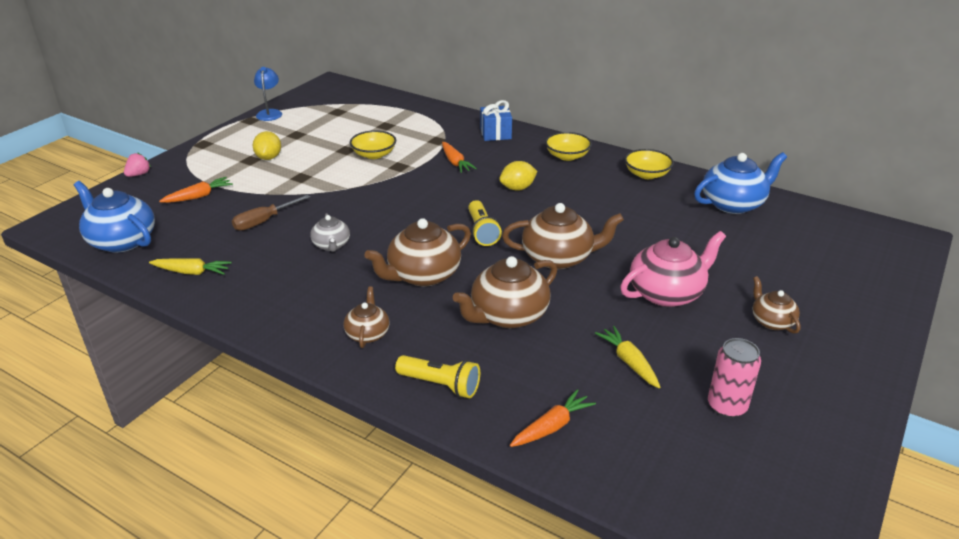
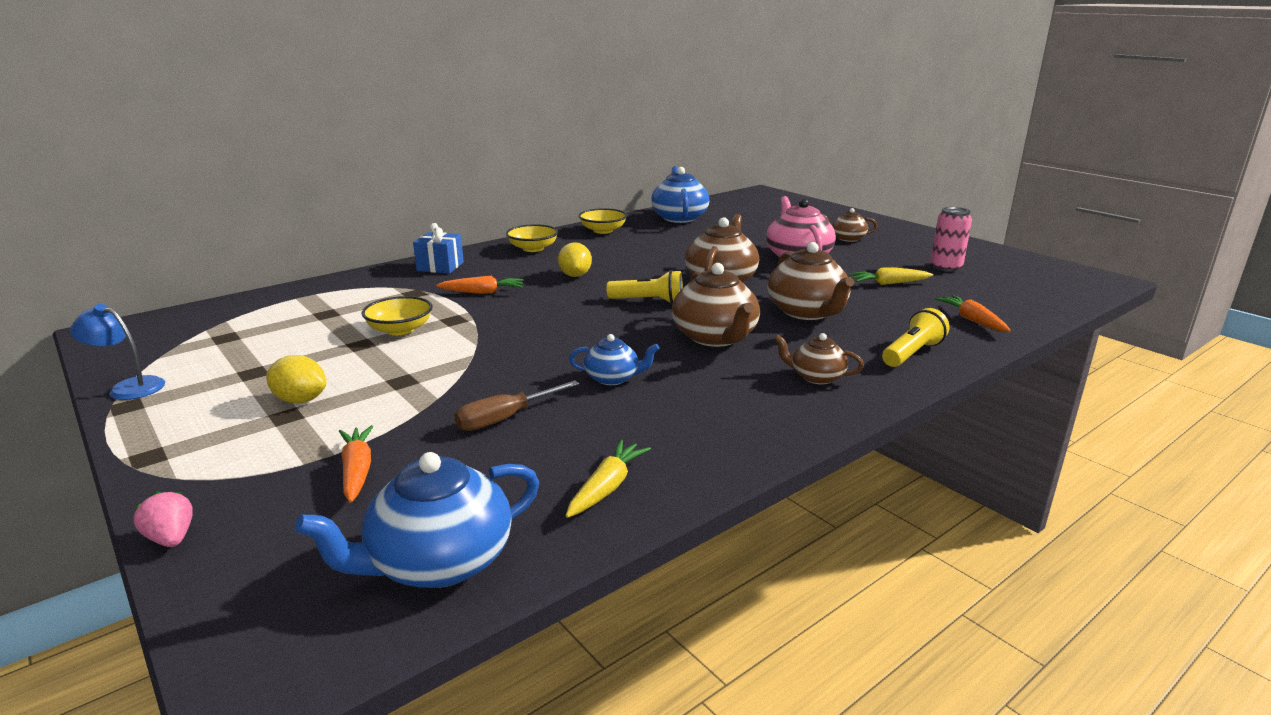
camera: 70 degrees left, 10 degrees down
(264, 221) = (505, 419): brown screwdriver -> brown screwdriver turned 75 degrees clockwise
(331, 245) = (613, 378): grey teapot -> blue teapot

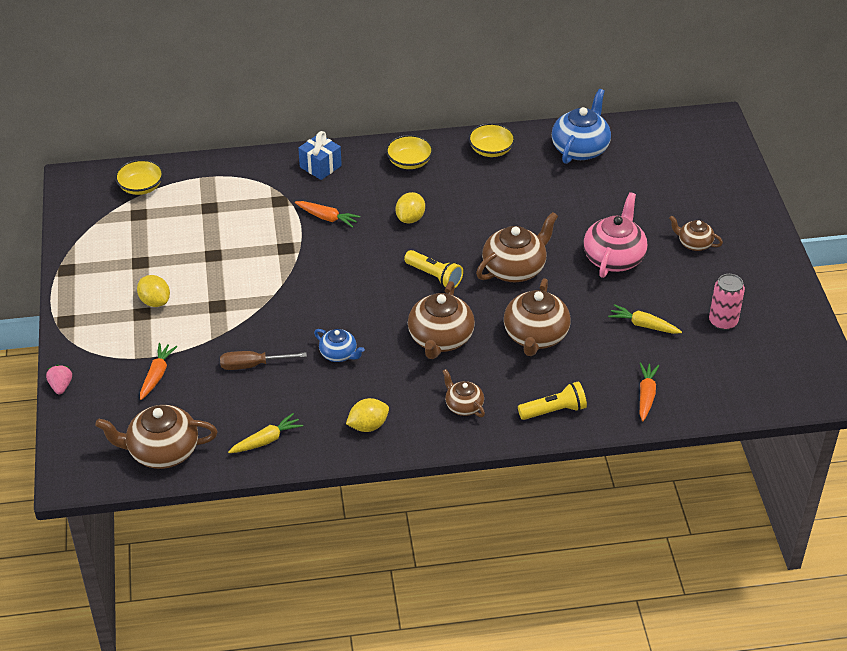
camera: 30 degrees right, 20 degrees up
(129, 387) = (72, 250): blue lamp -> none
(400, 330) = (245, 247): yellow bowl -> yellow bowl (141, 187)
(438, 562) = (162, 451): blue teapot -> brown teapot
(730, 427) = (368, 426): none -> yellow lemon

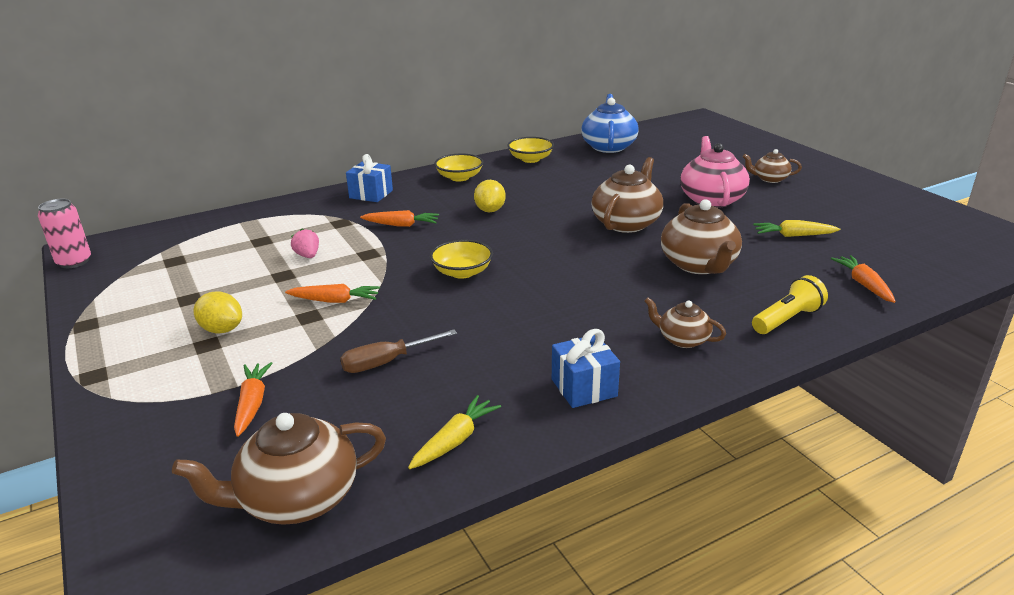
camera: 20 degrees left, 15 degrees down
(61, 386) = (97, 454): pink strawberry -> pink strawberry (308, 256)
(141, 187) = (171, 240): yellow bowl -> yellow bowl (462, 272)
(241, 295) = (335, 301): none -> orange carrot
(339, 354) = (492, 327): blue teapot -> none
(368, 426) = (584, 388): yellow lemon -> blue gift
(434, 276) = (550, 243): yellow flashlight -> none
(440, 339) = (600, 288): brown teapot -> none
(723, 321) = (860, 219): pink can -> pink can (74, 262)

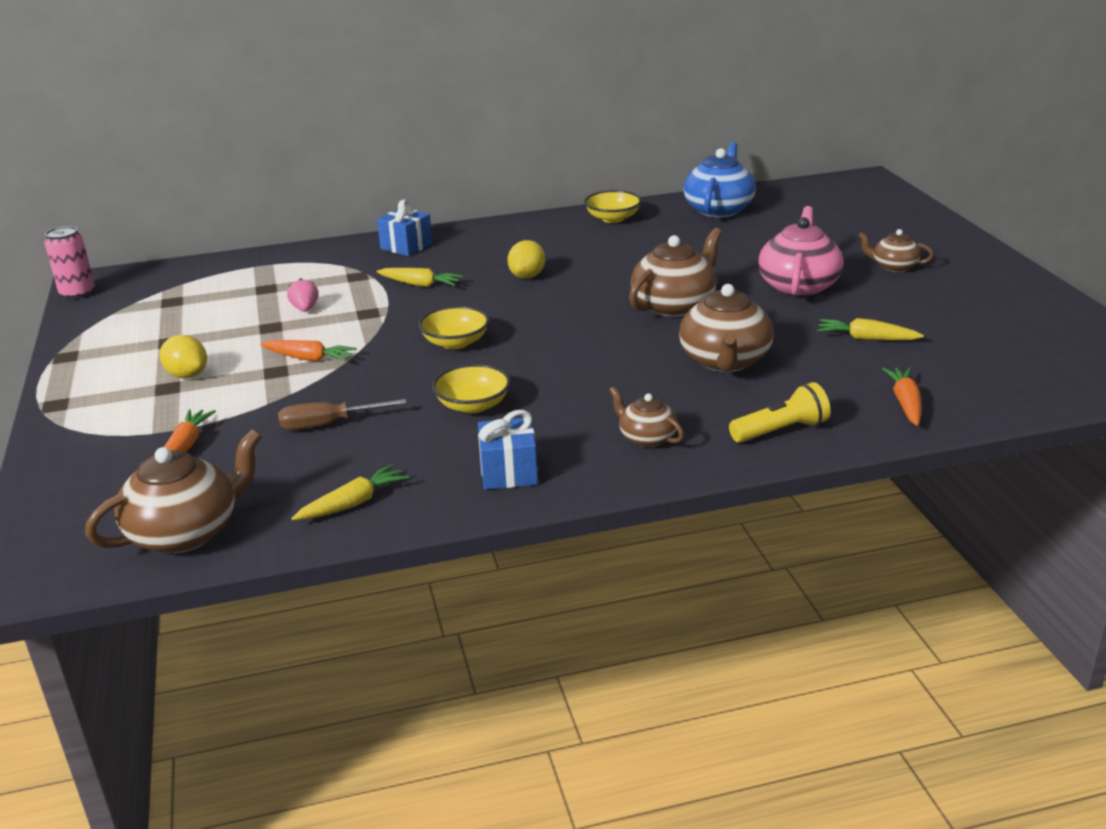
camera: 15 degrees right, 0 degrees up
(297, 499) = (186, 532): brown teapot -> brown teapot turned 150 degrees clockwise
(401, 225) = (420, 284): orange carrot -> yellow carrot
(459, 177) = (516, 234): yellow bowl -> yellow bowl (473, 405)

